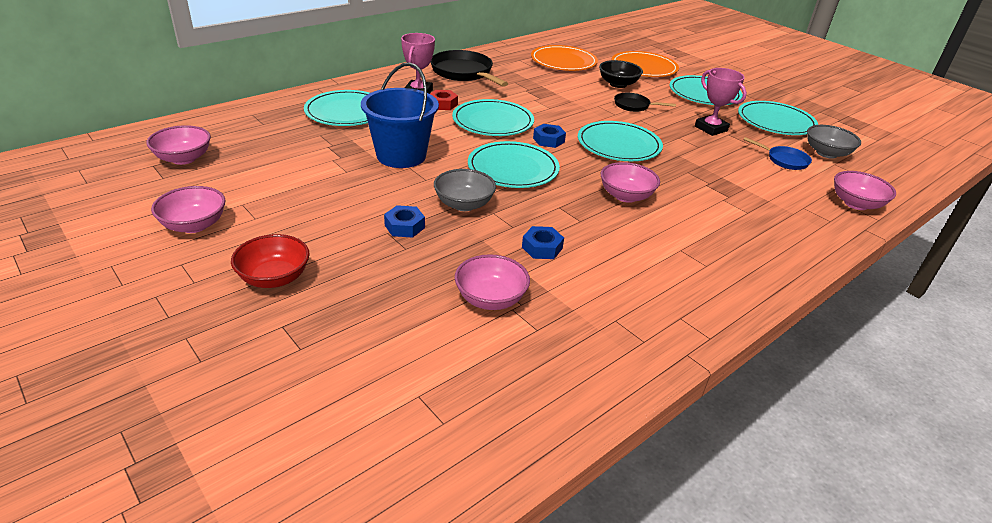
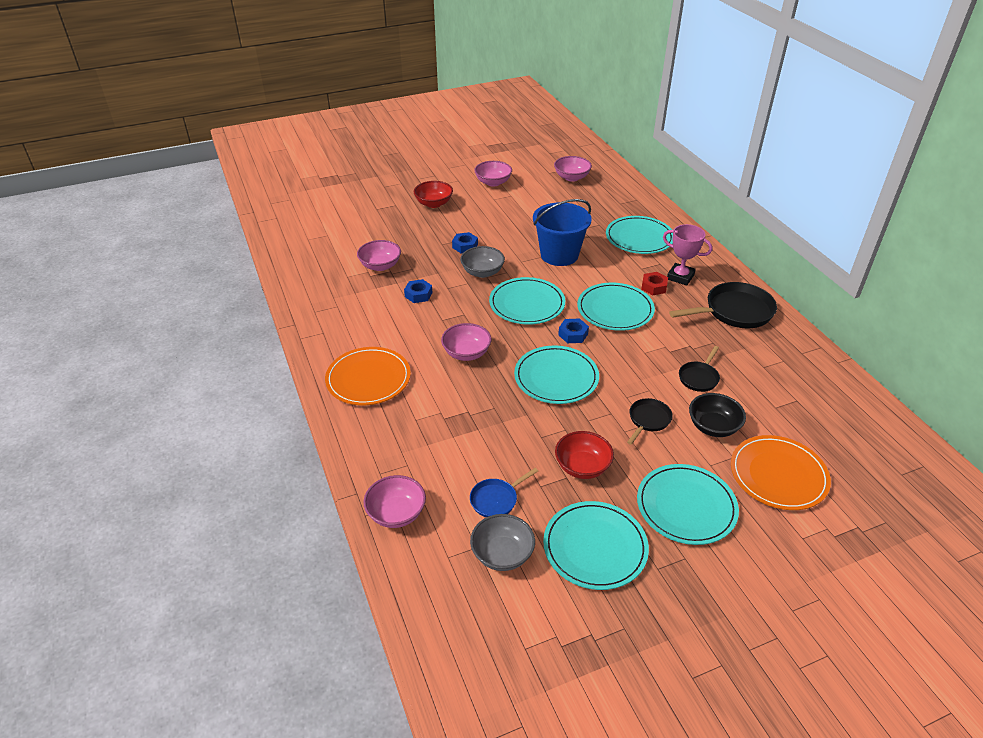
camera: 110 degrees right, 5 degrees up
(563, 61) = (786, 398): orange plate -> orange plate (368, 379)
(565, 87) = (699, 377): none -> black pan
(711, 128) = (582, 467): pink trophy -> red bowl

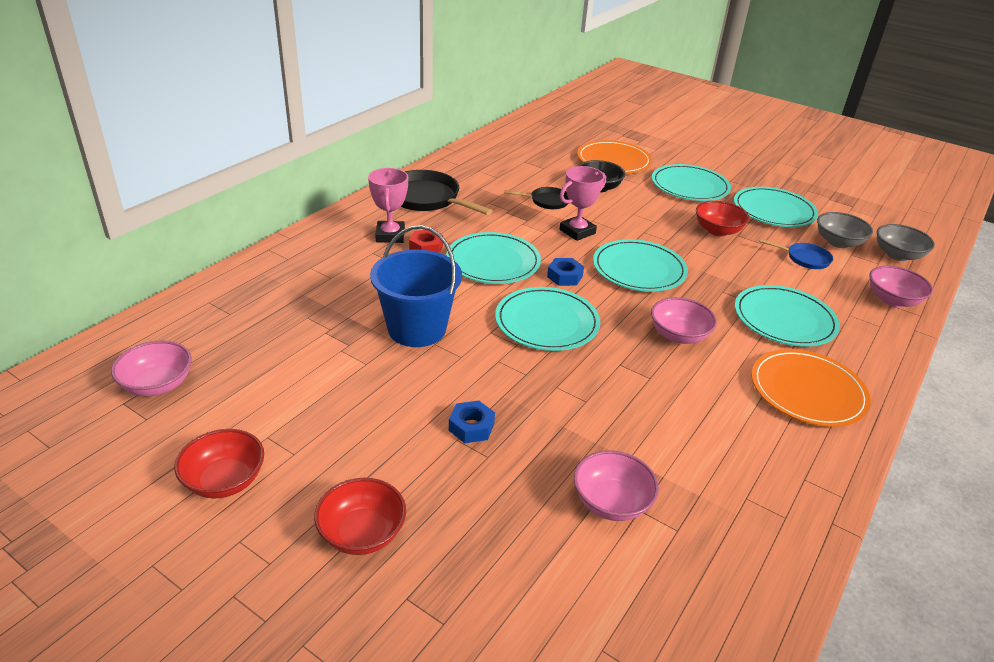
camera: 125 degrees left, 5 degrees down
(418, 294) = (629, 422): blue nut -> none
(482, 272) = (520, 382): grey bowl -> grey bowl (897, 255)
(493, 182) = (225, 481): pink bowl -> red bowl
(634, 371) = (577, 231): none -> pink trophy
(639, 238) = (321, 278): turquoise plate -> turquoise plate (784, 319)
(648, 420) = (628, 214): black pan -> none

